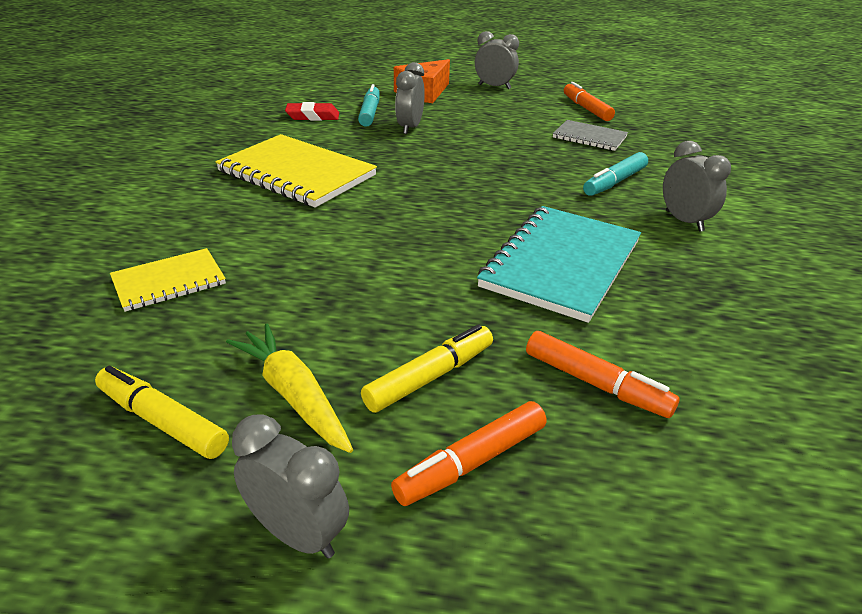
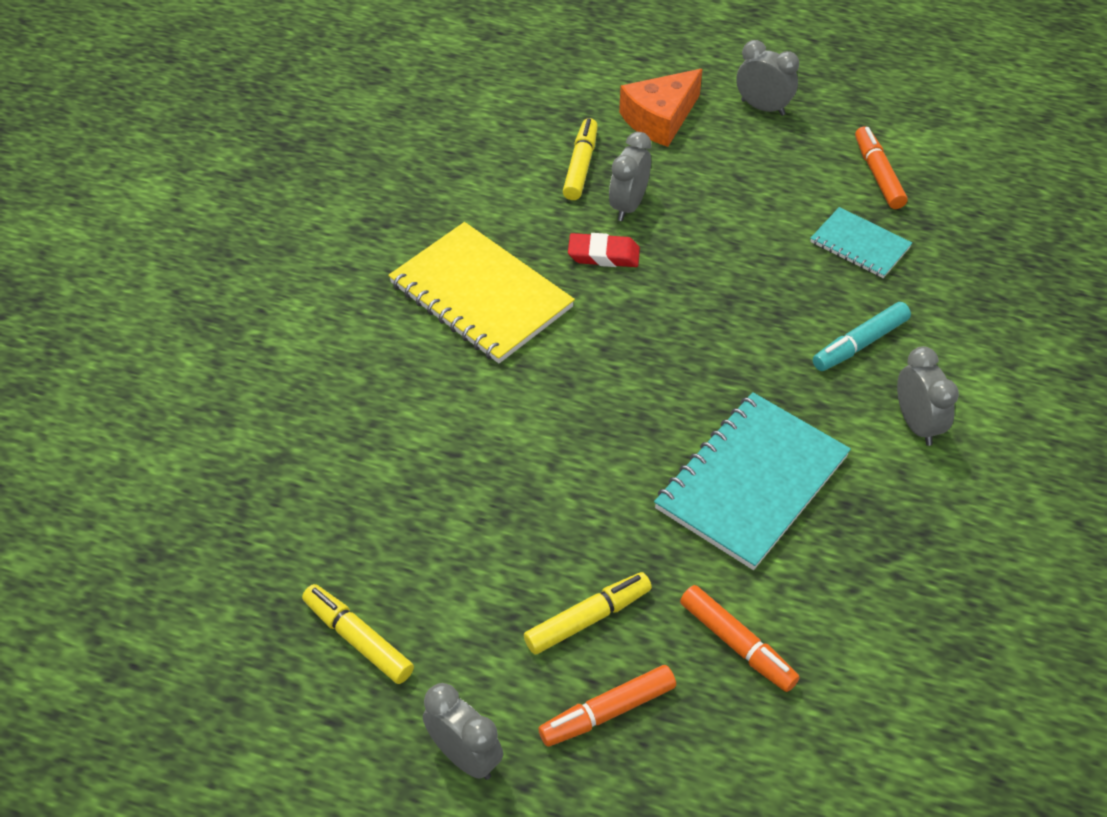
camera: 10 degrees right, 15 degrees up
(169, 282) = (350, 468): yellow notebook -> none
(294, 395) = (466, 625): yellow carrot -> none
(313, 116) = (506, 170): red eraser -> red eraser (603, 255)
(370, 113) = (580, 166): turquoise marker -> yellow marker
(589, 137) = (860, 245): grey notebook -> turquoise notebook

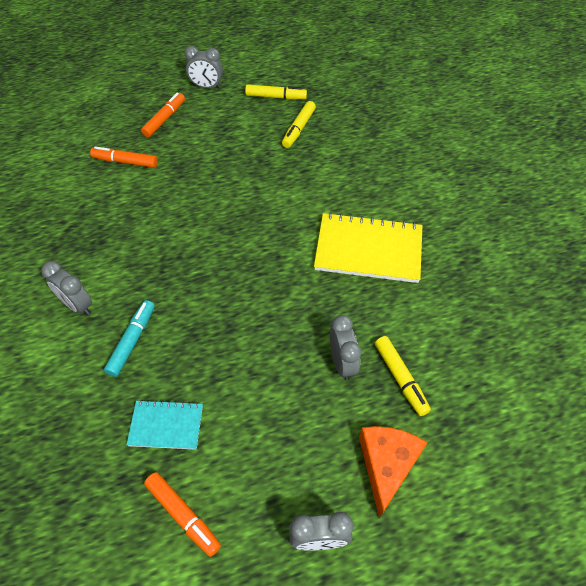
camera: 145 degrees right, 5 degrees up
(588, 618) = (194, 142): yellow marker -> yellow marker (298, 129)
(603, 255) = (326, 315): red eraser -> none
(752, 482) = (154, 228): turquoise notebook -> none

